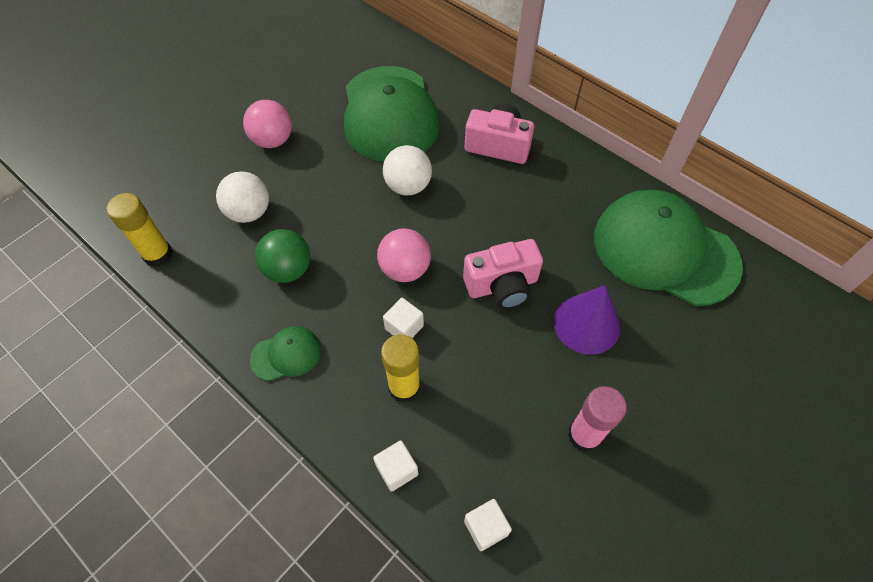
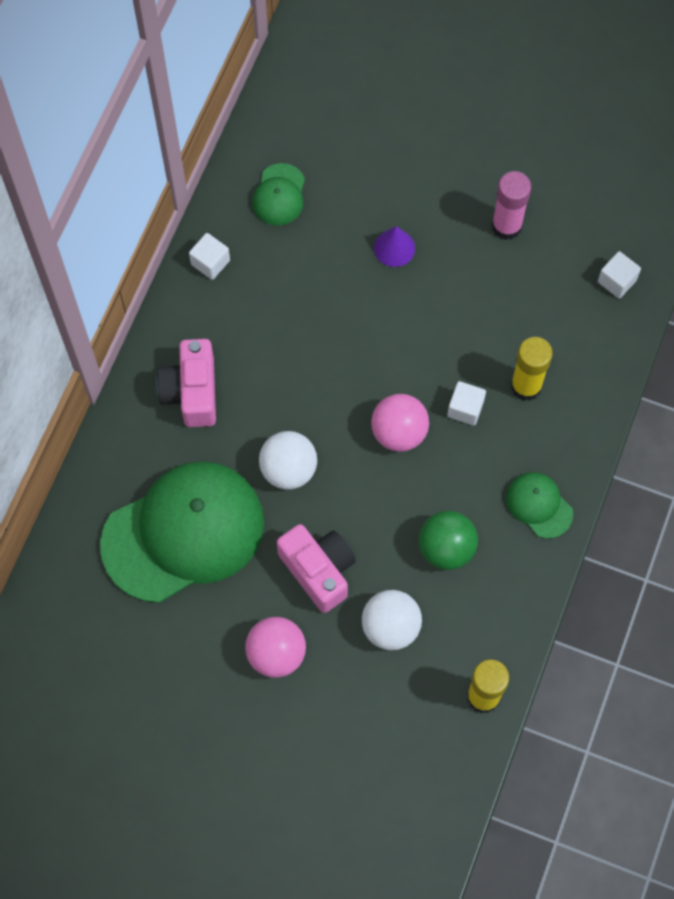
camera: 110 degrees left, 10 degrees up
(397, 470) = (602, 365): white cube -> white cube (210, 262)
(502, 286) = (381, 334): pink camera -> pink camera (318, 570)
(586, 324) = (394, 248): purple cone -> purple cone, size x0.62
(664, 250) = (279, 195): green cap -> green cap, size x0.44

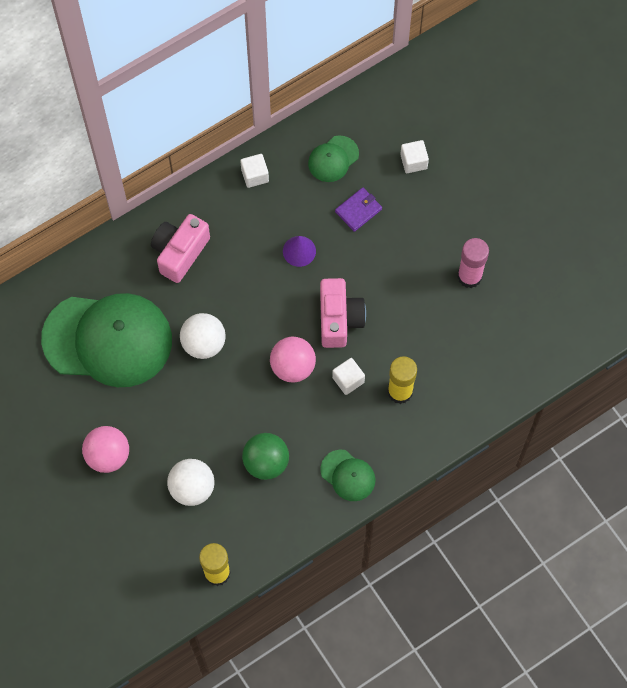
camera: 35 degrees right, 0 degrees up
(318, 570) = (174, 421): pink camera -> pink camera (339, 319)
(344, 231) = (358, 210): none -> purple wallet
(394, 248) = (382, 243): purple cone -> purple cone (299, 251)
(539, 505) = (348, 475): green cap -> green cap turned 135 degrees clockwise
(617, 281) = (516, 362): white cube -> white cube (413, 161)

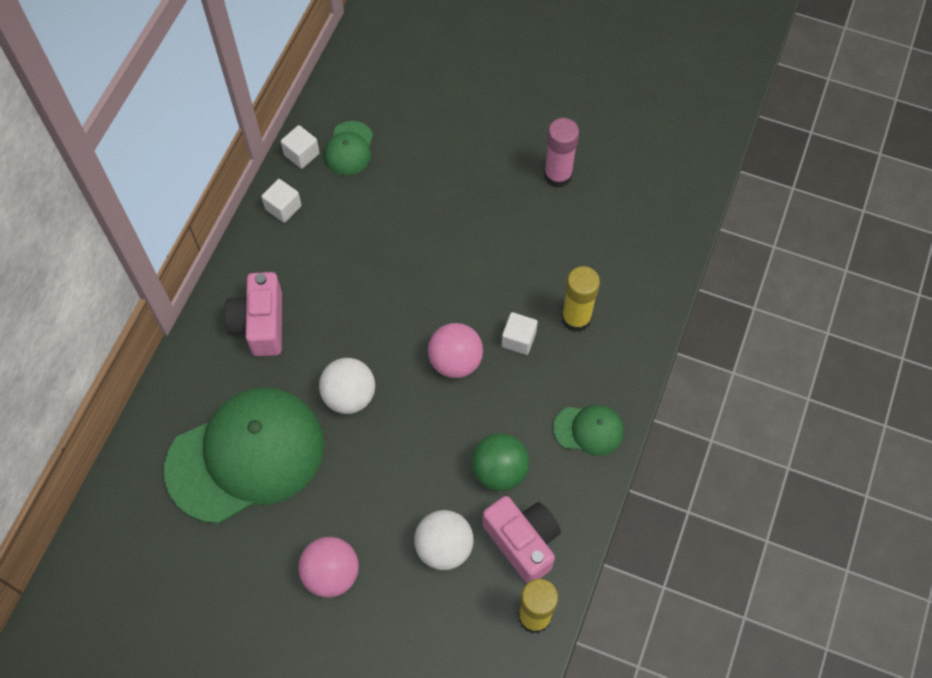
camera: 35 degrees left, 5 degrees down
(299, 251) = (379, 250): purple cone -> none
(339, 319) = (466, 289): pink camera -> pink camera (523, 542)
(358, 210) = (408, 180): purple wallet -> none
(413, 161) = (427, 107): white cube -> white cube (301, 154)

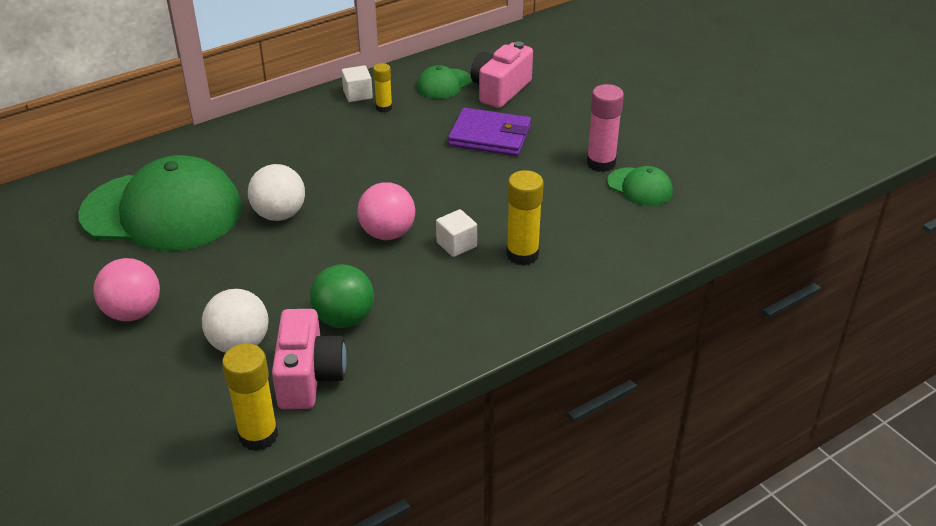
camera: 35 degrees right, 25 degrees down
(260, 324) = (264, 146): pink camera -> pink camera (500, 90)
(301, 154) = (405, 74): white cube -> none
(322, 211) = (384, 108): none -> yellow glue stick
(443, 195) = (490, 136): none -> purple wallet
(589, 430) = (454, 332): green cap -> green cap (640, 187)

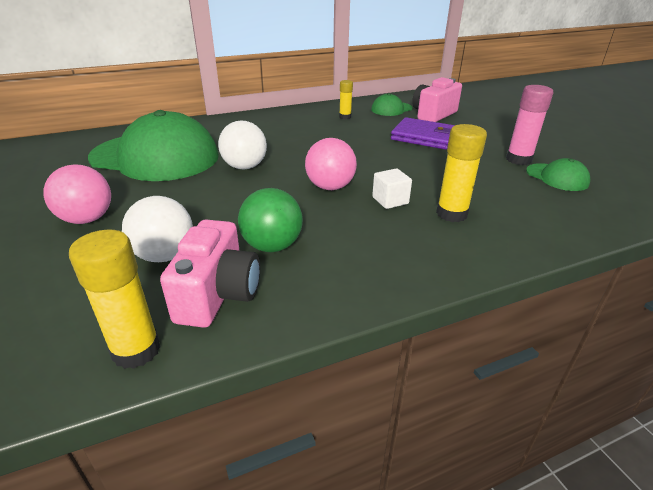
camera: 10 degrees right, 5 degrees down
(357, 94) = (327, 109): white cube -> none

